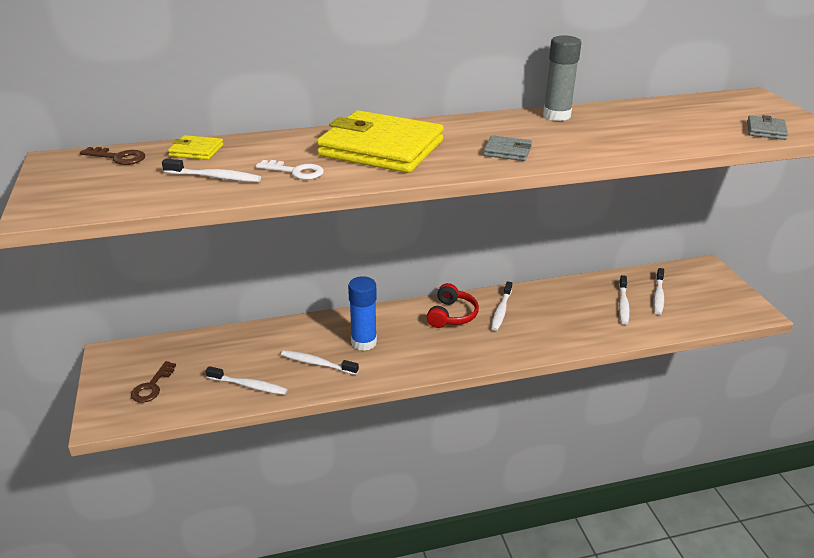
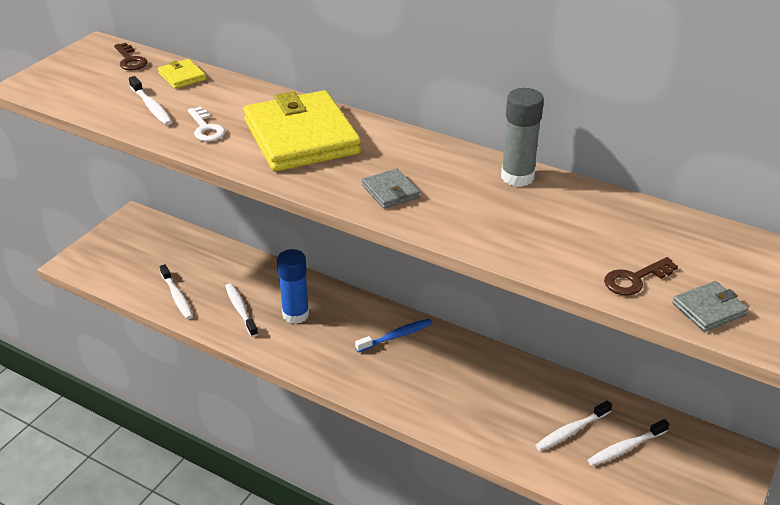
camera: 45 degrees right, 5 degrees up
(152, 386) = (125, 257): brown key -> brown key (635, 279)
(451, 315) = (396, 336): red headphones -> blue toothbrush
(501, 311) = (444, 360): white toothbrush -> none

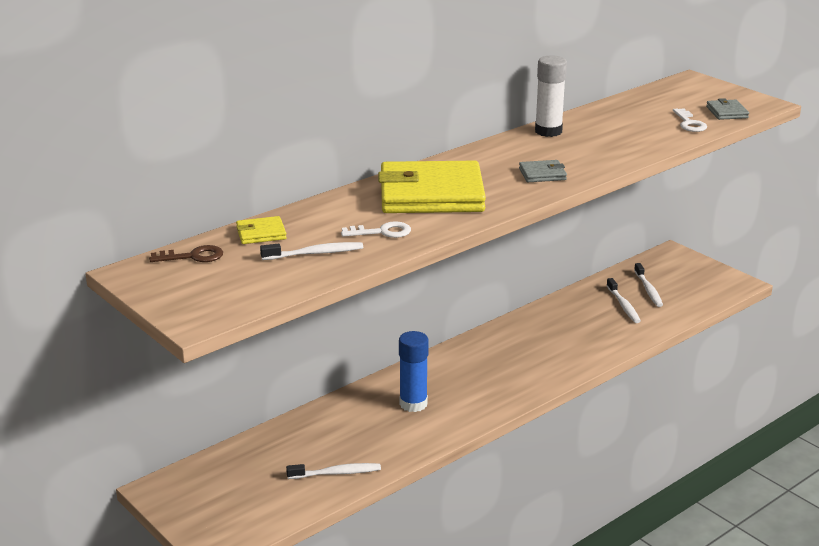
camera: 70 degrees left, 10 degrees down
(240, 310) = (385, 435): white toothbrush -> none
(396, 336) = (476, 356): blue toothbrush -> none
(517, 177) = (548, 131): grey glue stick -> white glue stick
(635, 279) = (689, 123): brown key -> white key

